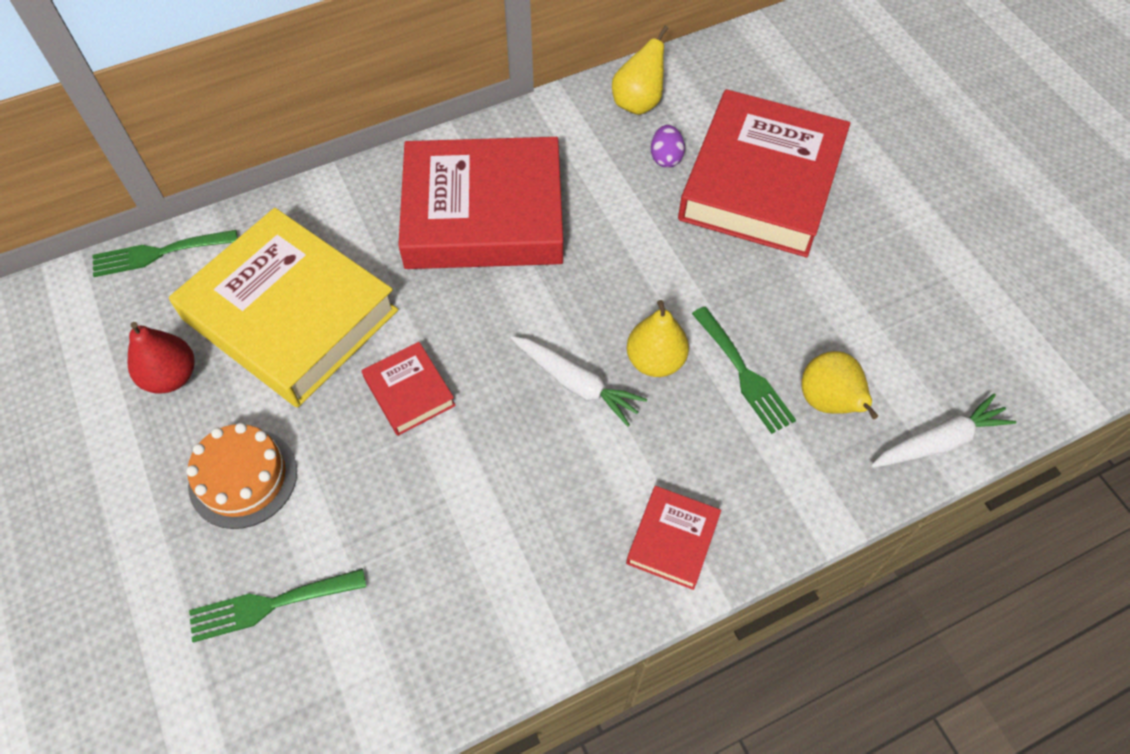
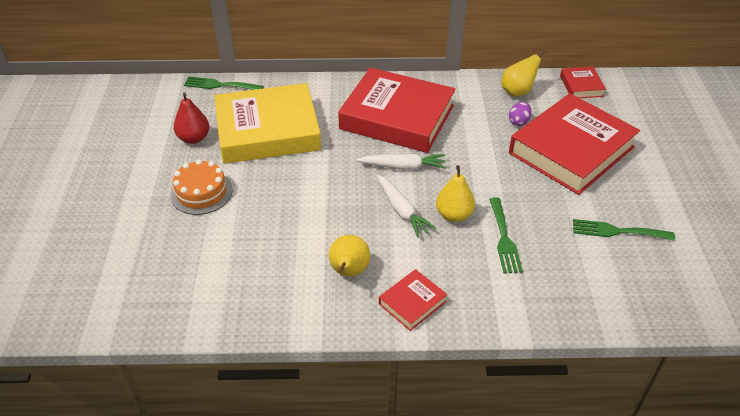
camera: 25 degrees right, 15 degrees down
(269, 605) = (180, 251): green fork -> green fork (617, 231)
(290, 315) = (268, 131): yellow book -> yellow book turned 75 degrees counterclockwise
(409, 392) = (308, 184): red book -> red book (581, 86)
(828, 402) = (549, 270): yellow pear -> yellow pear (349, 271)
(939, 441) = (611, 315): white carrot -> white carrot (403, 167)

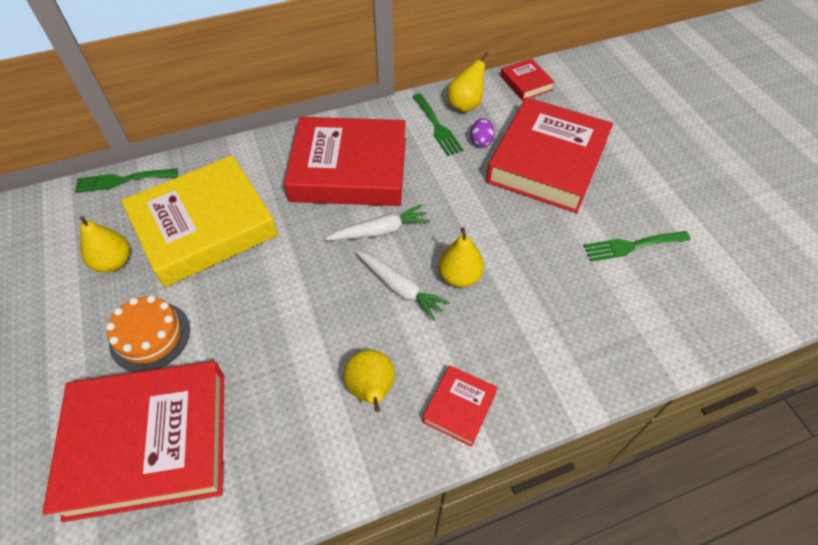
camera: 20 degrees left, 10 degrees up
(175, 258) = (149, 443): none -> red book
(194, 138) = (114, 262): red pear -> yellow pear
(504, 239) = (524, 290): green fork -> green fork (437, 127)

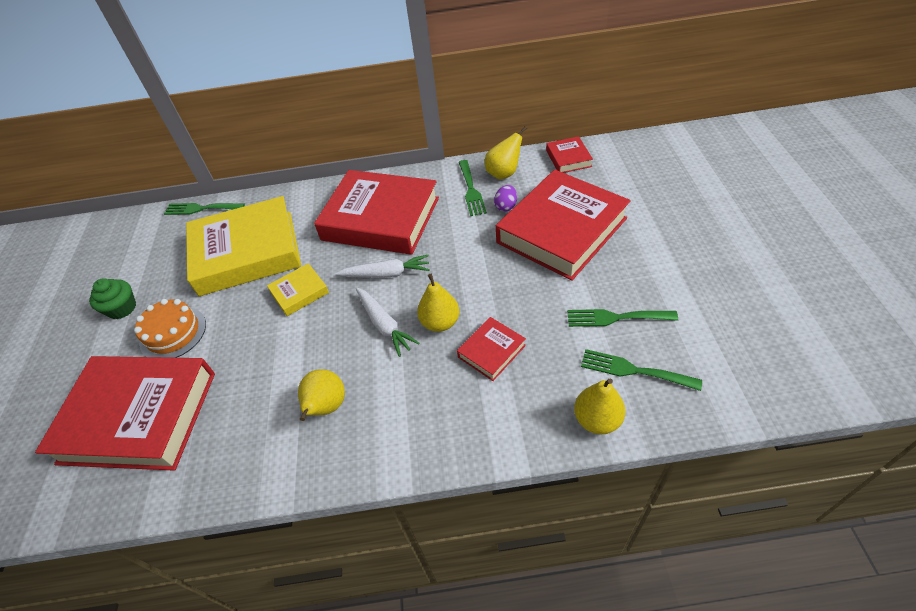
camera: 20 degrees right, 5 degrees down
(68, 316) = (122, 308): none -> green cupcake
(114, 262) = (170, 271): yellow pear -> yellow pear (597, 420)
(288, 265) = (299, 292): none -> yellow book
(459, 407) = (395, 437): red book -> red book (491, 351)
(666, 296) = (633, 370): none -> green fork

